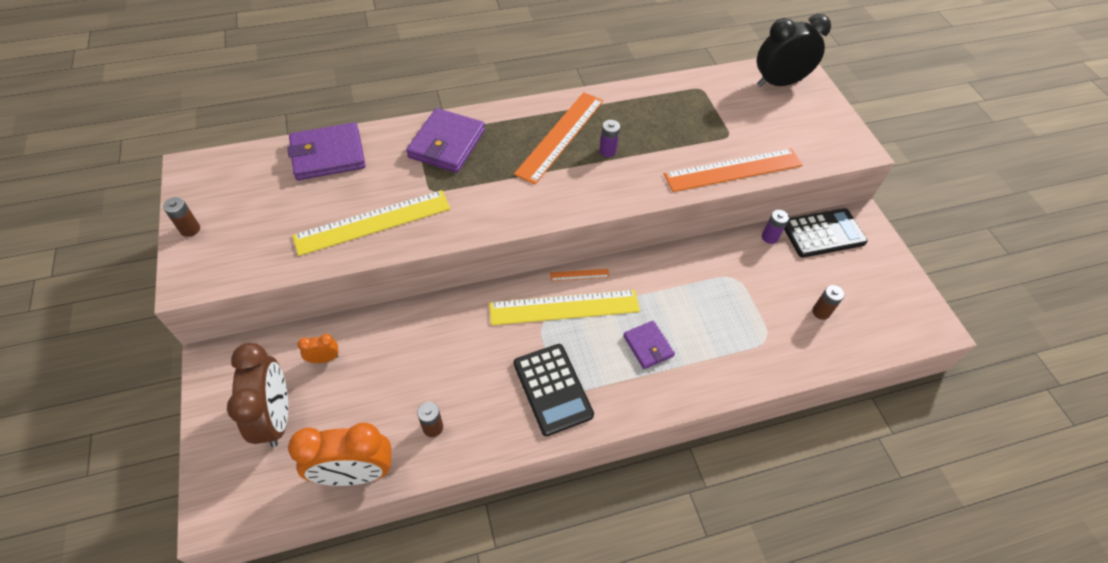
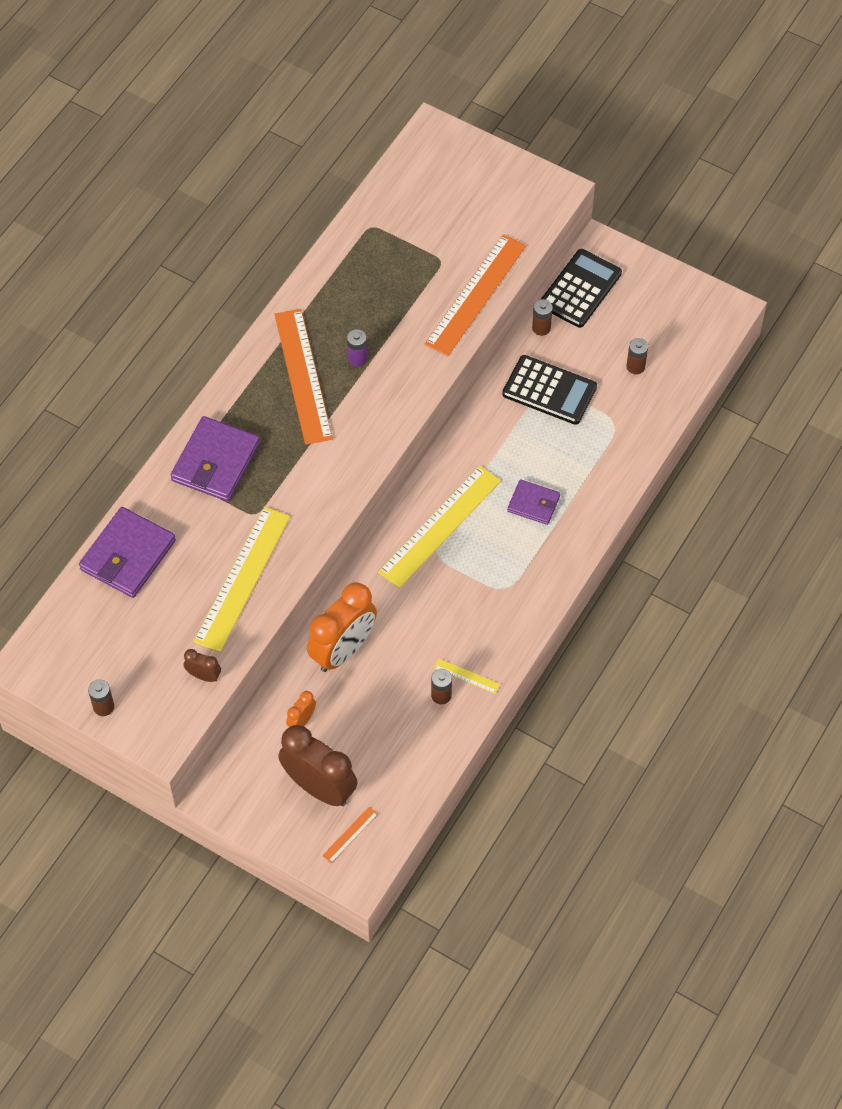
camera: 40 degrees left, 5 degrees up
(269, 262) = (204, 676): none -> brown clock
(355, 473) = (423, 770): orange clock -> orange clock (343, 650)
(447, 144) = (216, 462): purple wallet -> purple wallet turned 45 degrees clockwise
(466, 429) = (466, 676): none -> yellow ruler
(552, 389) = (497, 596): black calculator -> black calculator (549, 391)
(579, 275) = (423, 489): orange ruler -> orange ruler (350, 835)
(769, 237) = (541, 328): purple battery -> brown battery
(779, 83) = (432, 165): black clock -> none

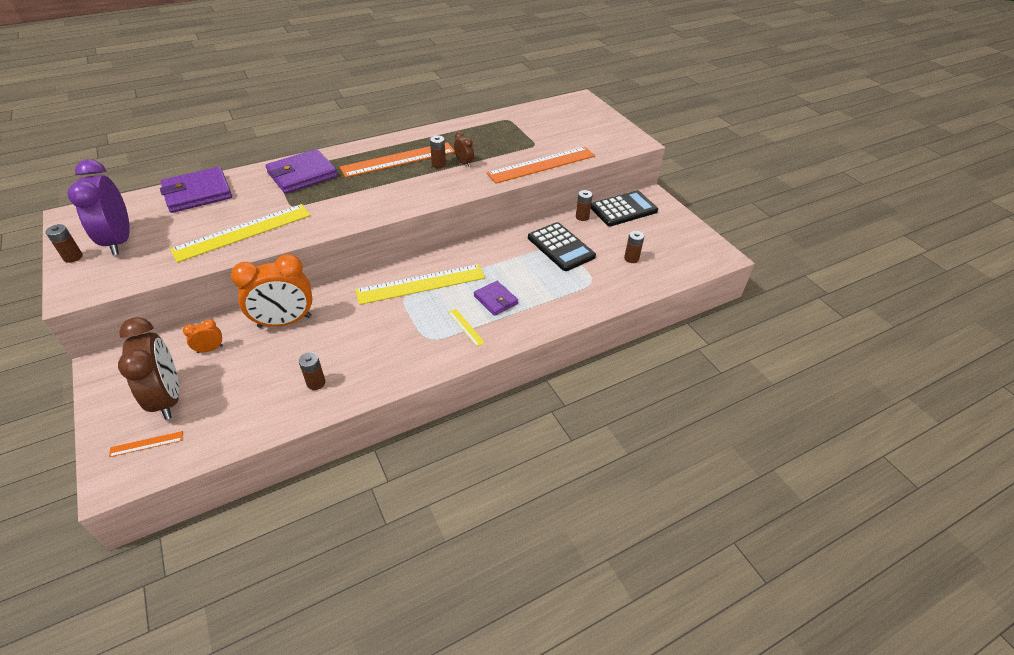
camera: 30 degrees right, 15 degrees down
(125, 662) = (119, 241): none -> purple clock
(204, 676) = (150, 270): brown clock -> brown clock (464, 163)
(303, 376) = (398, 160): orange ruler -> orange ruler turned 45 degrees clockwise
(357, 359) = (438, 164): purple battery -> brown battery
(466, 676) = (346, 380): yellow ruler -> yellow ruler (465, 327)

